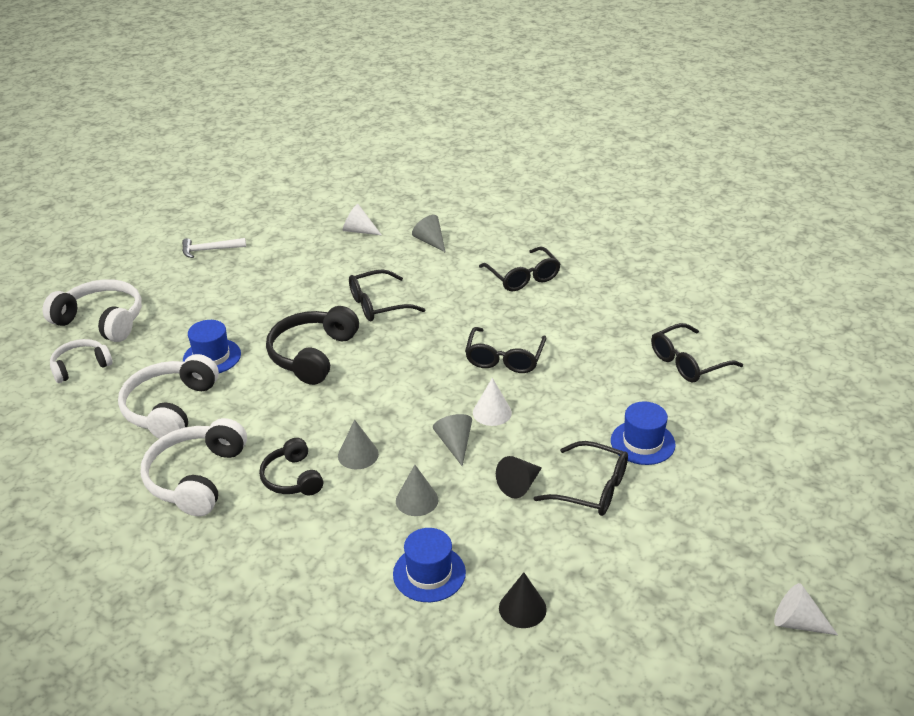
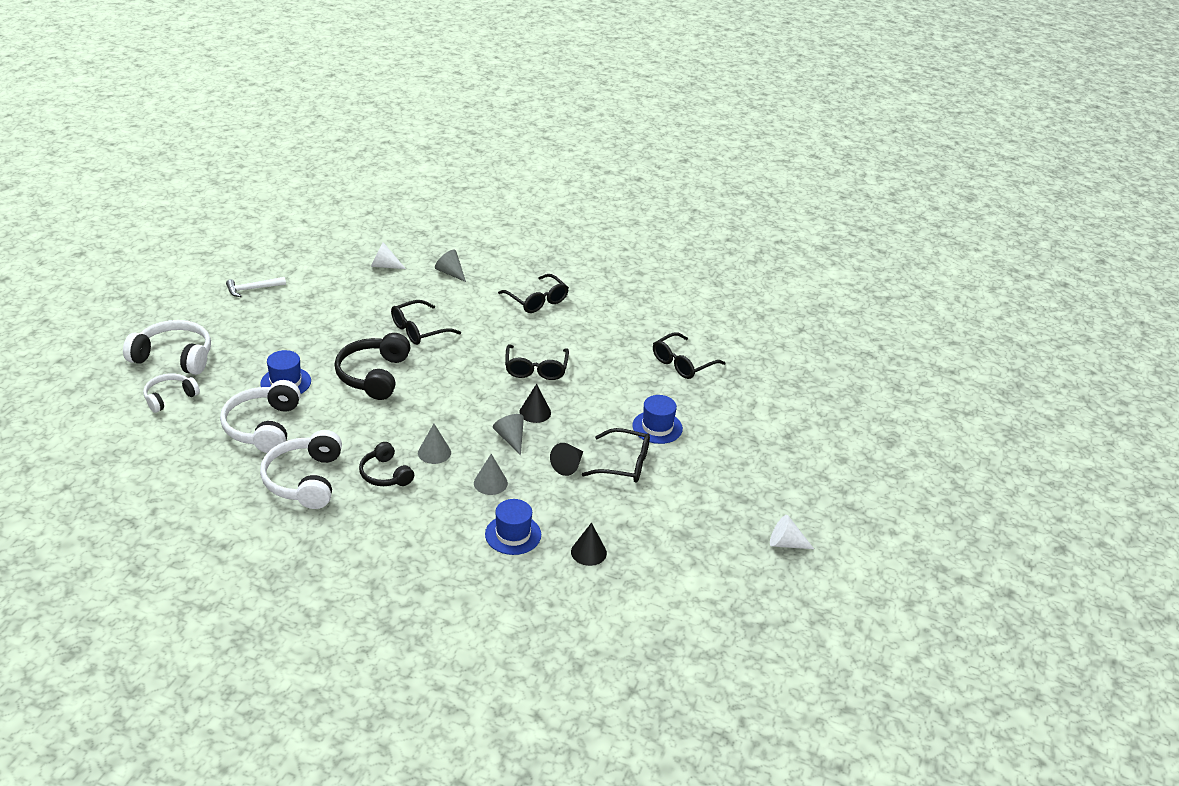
camera: 15 degrees left, 0 degrees up
(492, 412) = (535, 412): white cone -> black cone

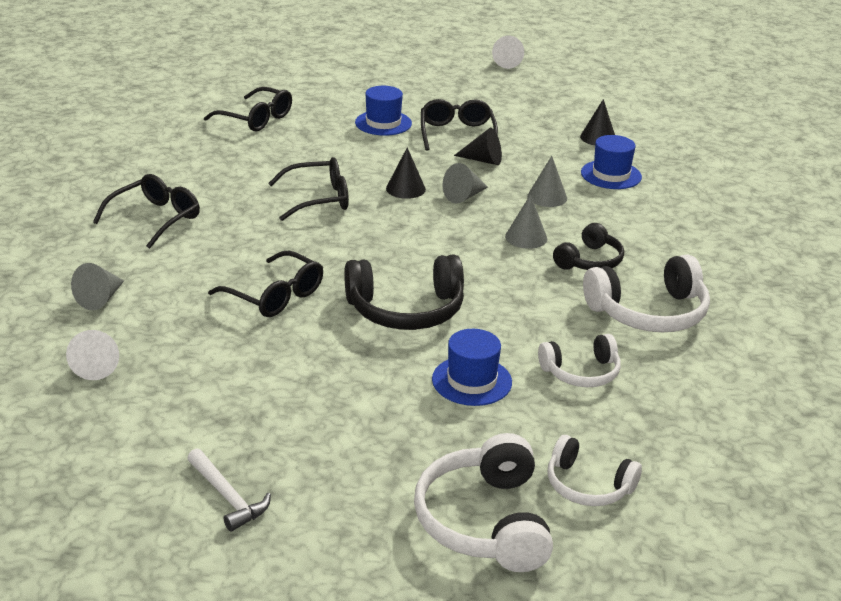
camera: 105 degrees left, 5 degrees down
(263, 427) = (581, 372): white headphones -> white headphones, size x0.62

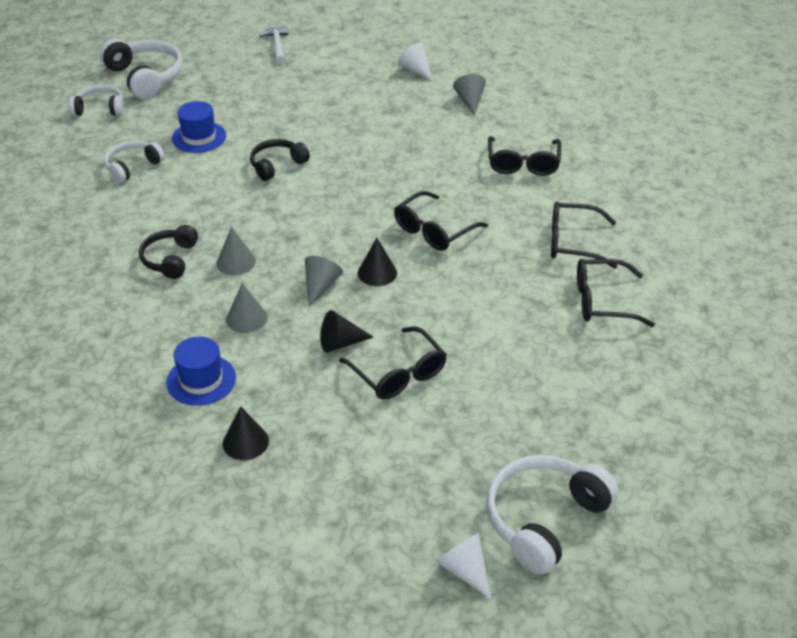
camera: 150 degrees right, 10 degrees up
(228, 497) = (277, 46): white hammer -> white hammer turned 60 degrees clockwise
(275, 296) = (370, 142): black glasses -> black glasses (573, 243)
(383, 123) = (484, 354): blue hat -> none
(406, 310) = (277, 165): black headphones -> black headphones, size x0.62
(649, 312) = (103, 229): white headphones -> white headphones (544, 519)

